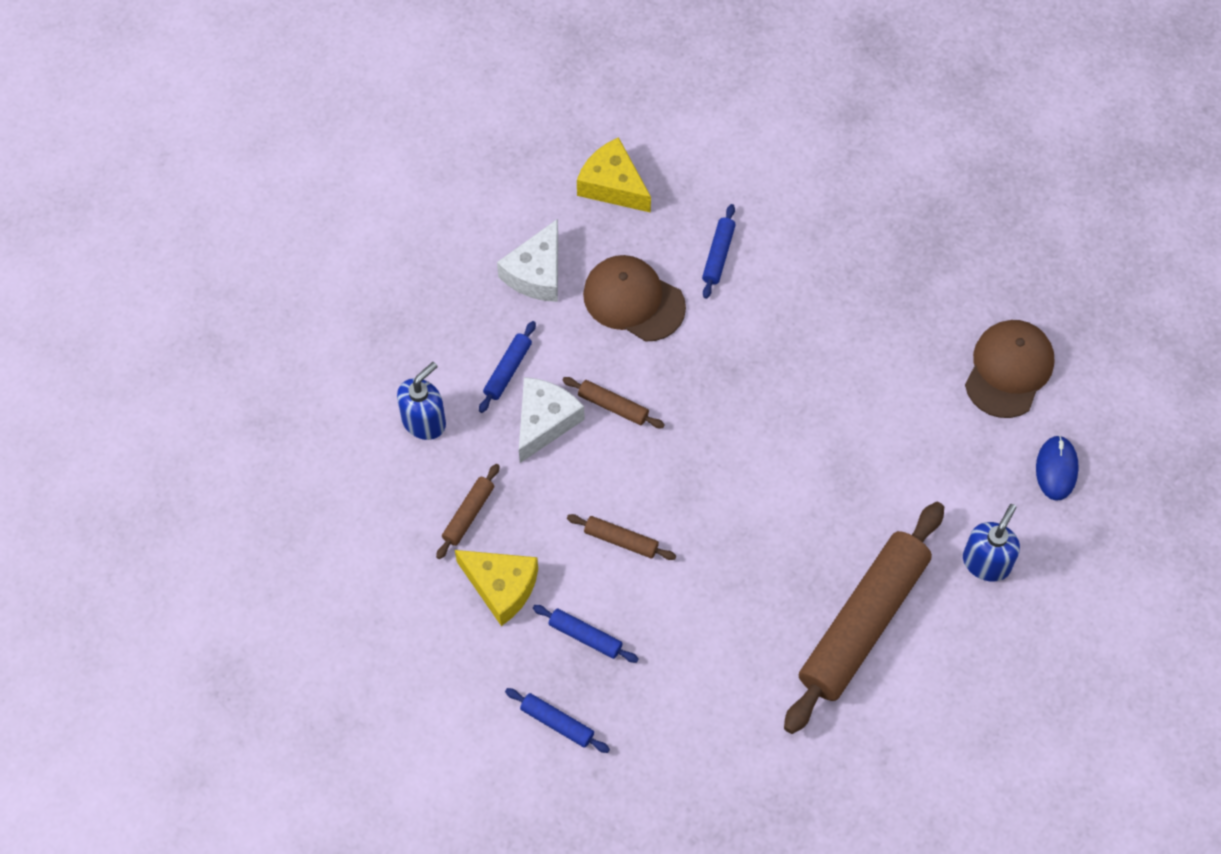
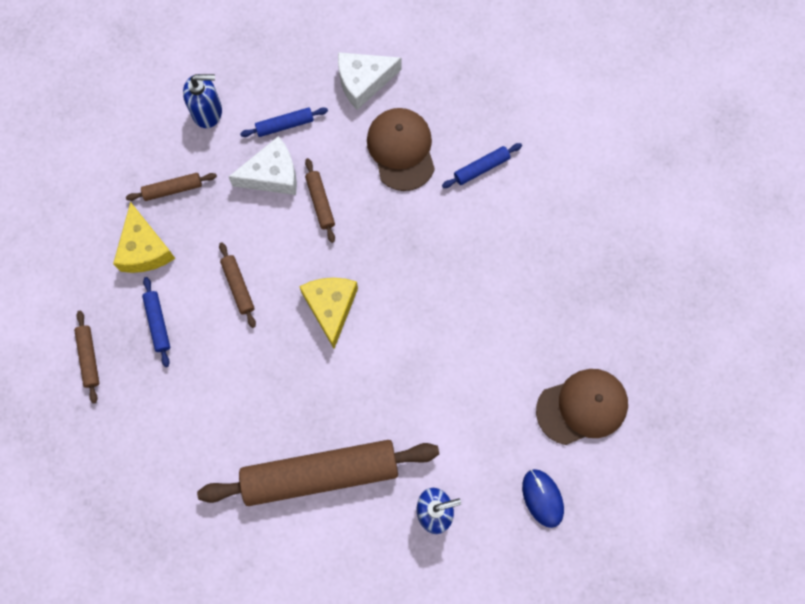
camera: 45 degrees right, 10 degrees up
(557, 723) = (89, 358): blue rolling pin -> brown rolling pin
(613, 185) = (465, 68): yellow cheese -> yellow cheese (331, 307)
(1056, 469) = (542, 498): blue mouse -> blue mouse turned 75 degrees counterclockwise

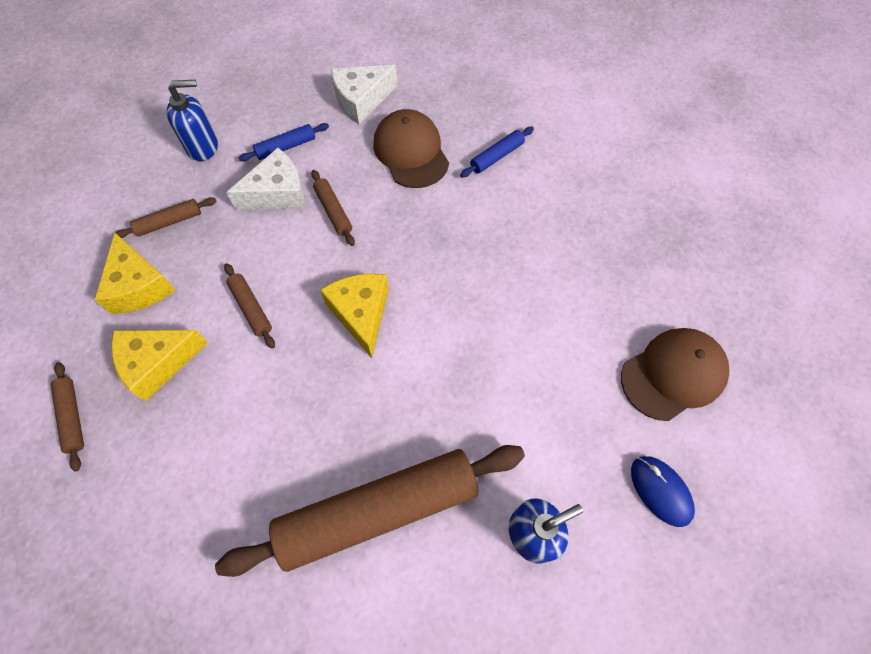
camera: 10 degrees left, 10 degrees down
(158, 323) = (158, 363): blue rolling pin -> yellow cheese

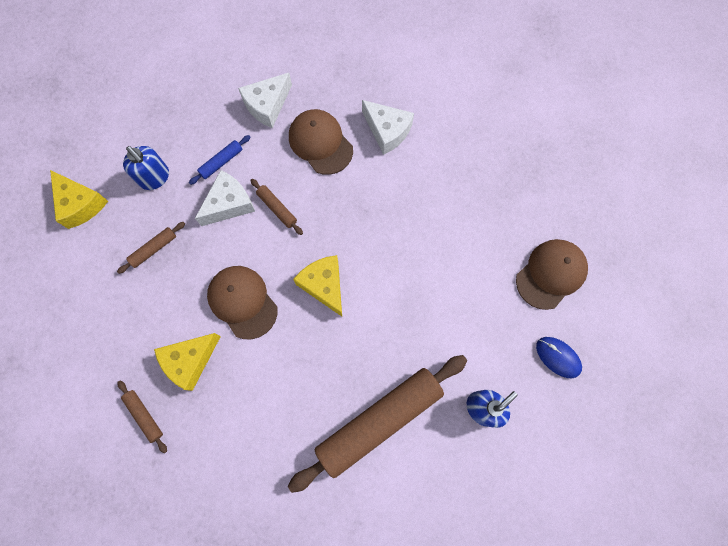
camera: 15 degrees left, 10 degrees up
(139, 286) = (152, 306): yellow cheese -> yellow cheese (80, 204)
(203, 146) = (155, 177): blue soap dispenser -> blue soap dispenser turned 75 degrees clockwise
(251, 308) = (242, 302): brown rolling pin -> brown cap
(496, 156) = (387, 131): blue rolling pin -> white cheese

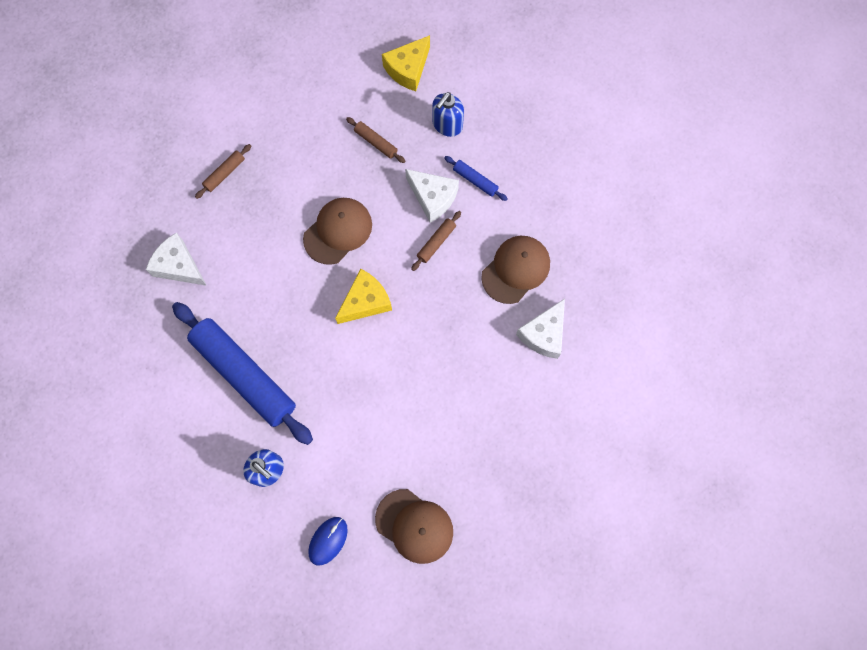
camera: 80 degrees right, 0 degrees up
(190, 361) = (277, 199): yellow cheese -> none
(267, 105) = (547, 210): white cheese -> white cheese (179, 266)
(379, 421) = (244, 374): brown rolling pin -> blue rolling pin

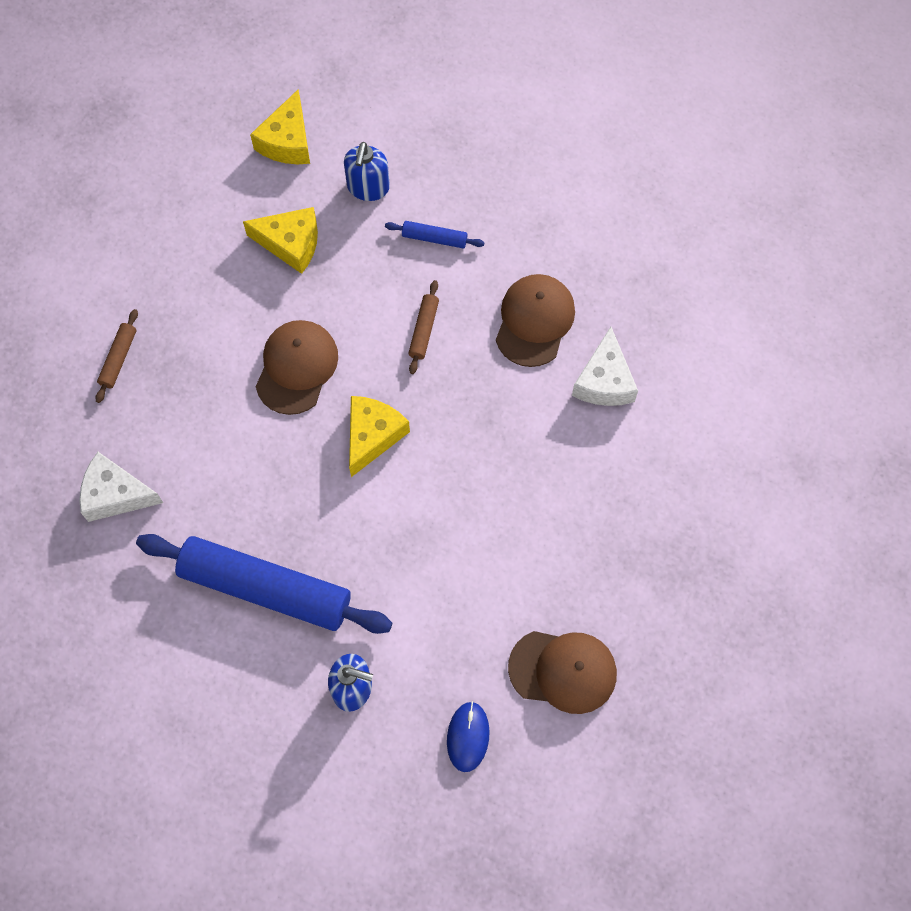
camera: 25 degrees left, 5 degrees down
(375, 142) = (291, 243): brown rolling pin -> yellow cheese
(433, 197) = (393, 279): white cheese -> none

